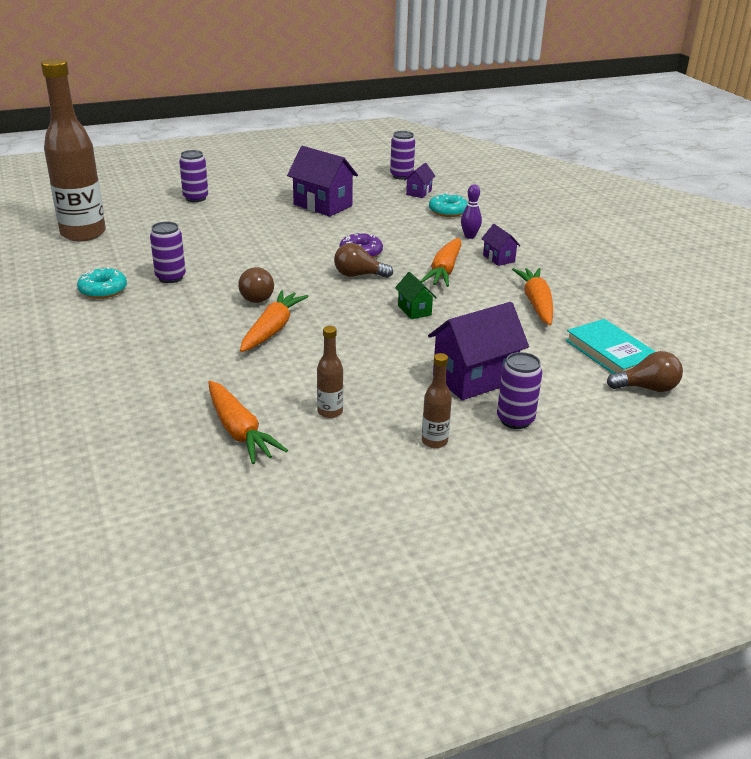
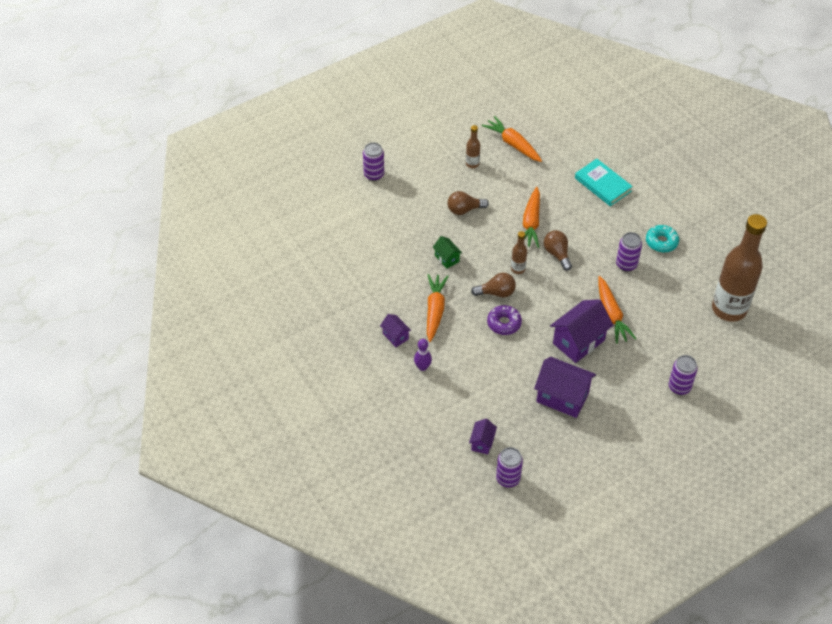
camera: 170 degrees right, 20 degrees up
(434, 441) = (414, 154): brown bottle -> brown bottle (518, 269)
(448, 211) = (448, 409): turquoise donut -> none
(474, 379) = (399, 201): purple house -> purple house (578, 342)
(536, 303) = (364, 282): orange carrot -> orange carrot (611, 315)
(611, 353) = (317, 238): turquoise book -> turquoise book (602, 184)
(647, 388) = (299, 211): brown light bulb -> brown light bulb (464, 210)

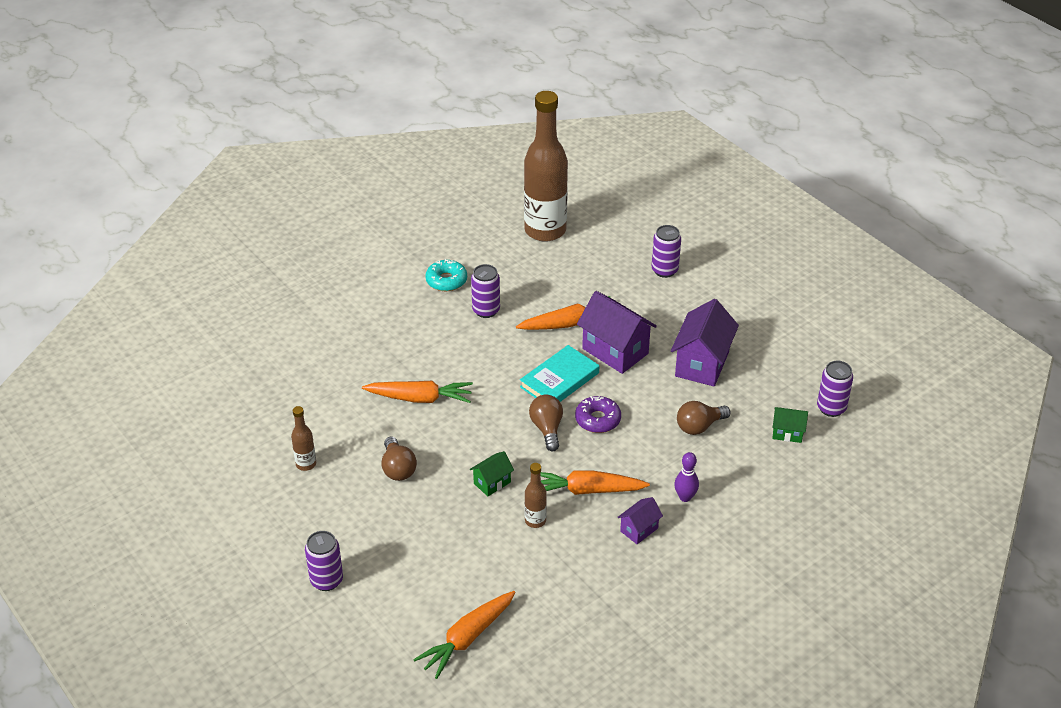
camera: 95 degrees left, 10 degrees down
(482, 443) = (787, 433): purple house -> green house
(513, 144) = (267, 421): orange carrot -> orange carrot (467, 638)
(518, 269) = (503, 409): brown bottle -> brown bottle (535, 521)
(557, 254) = (474, 372): brown light bulb -> brown light bulb (699, 426)
(602, 184) = (348, 331): turquoise book -> turquoise book (559, 380)

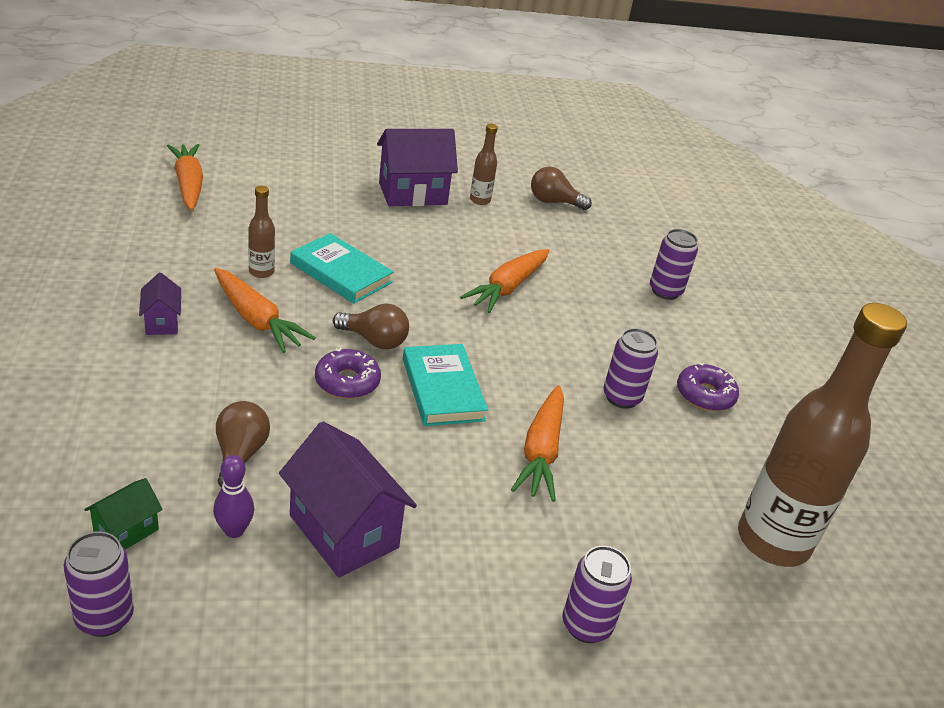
camera: 115 degrees right, 5 degrees down
(326, 580) = (335, 159): purple can -> purple can (665, 291)
(398, 468) = (422, 236): brown light bulb -> brown light bulb (554, 202)
(446, 280) = (705, 395): turquoise donut -> purple donut
(492, 483) = (341, 273): green house -> turquoise book
(587, 490) = (256, 320): orange carrot -> orange carrot turned 105 degrees clockwise
(615, 351) = (450, 463): purple house -> purple house (413, 193)
(685, 497) = (156, 377): purple bowling pin -> purple bowling pin (234, 530)

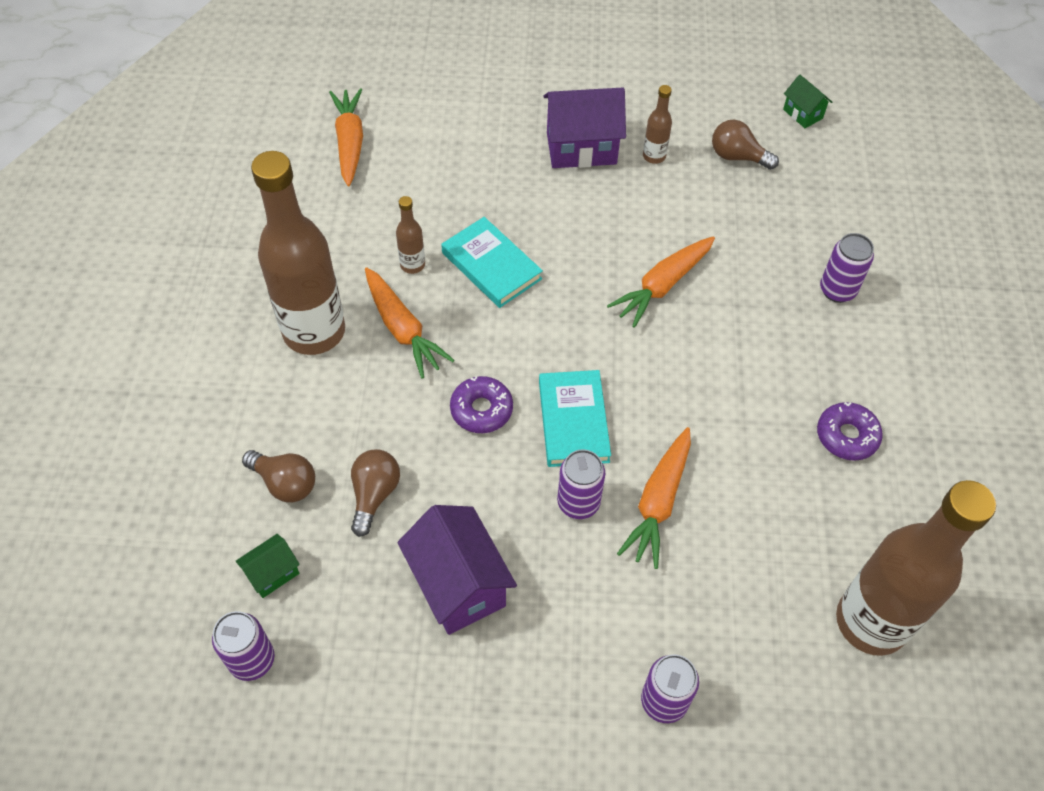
camera: 15 degrees right, 20 degrees up
(162, 322) = (314, 332): purple house -> brown bottle
(234, 530) = (363, 578): purple bowling pin -> none
(374, 340) = (514, 357): brown light bulb -> brown light bulb (285, 483)
(602, 176) = (802, 114): none -> green house
(621, 397) = (755, 437): purple can -> purple can (578, 503)

